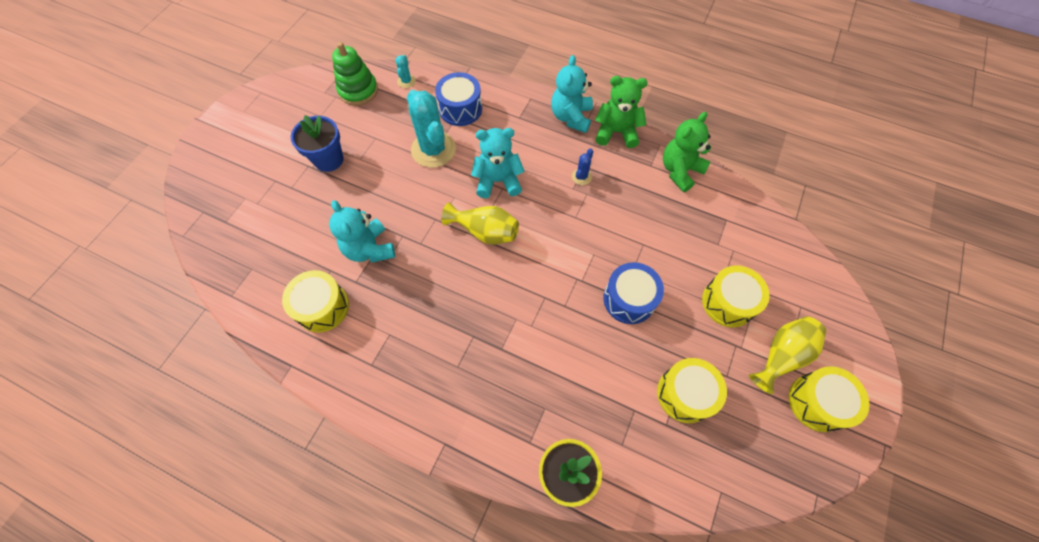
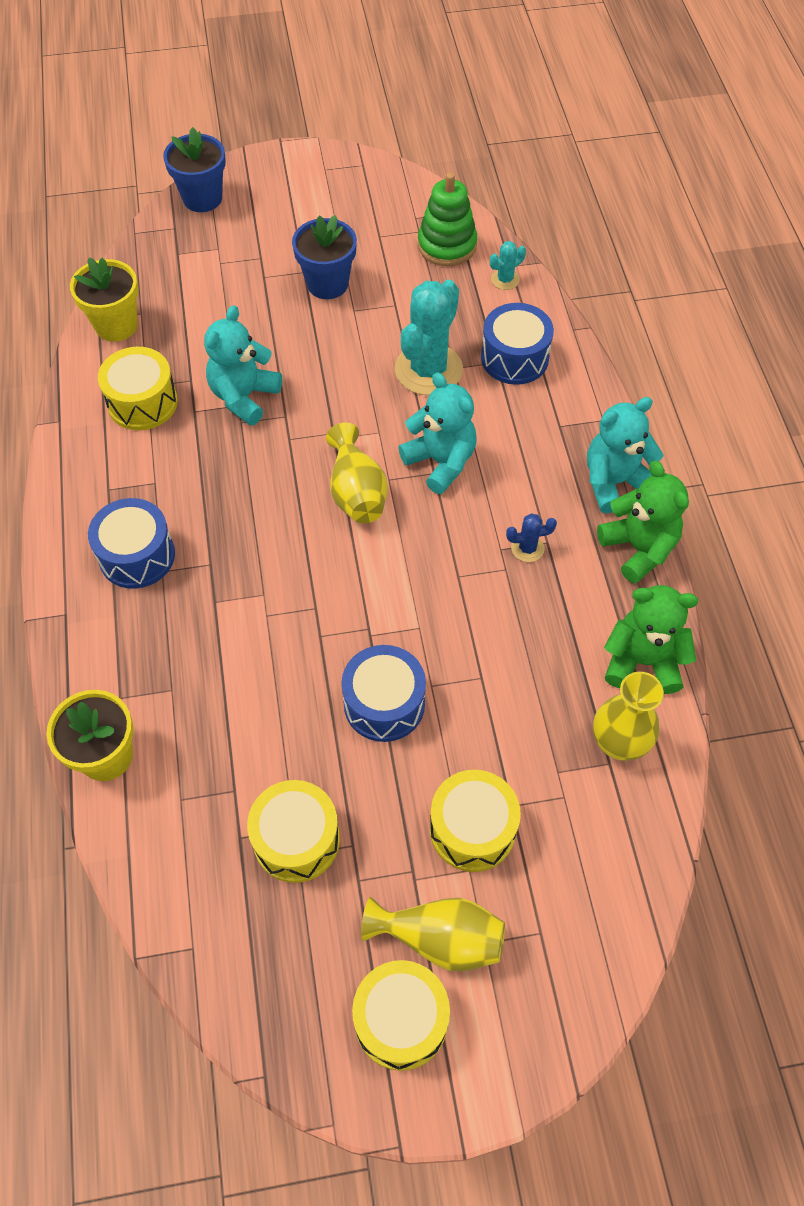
camera: 55 degrees right, 5 degrees down
(196, 183) = (202, 198): none -> blue flower pot
(247, 288) = (116, 325): none -> yellow flower pot
(435, 375) = (137, 556): none -> blue drum
(718, 209) = (619, 743): none -> yellow vase

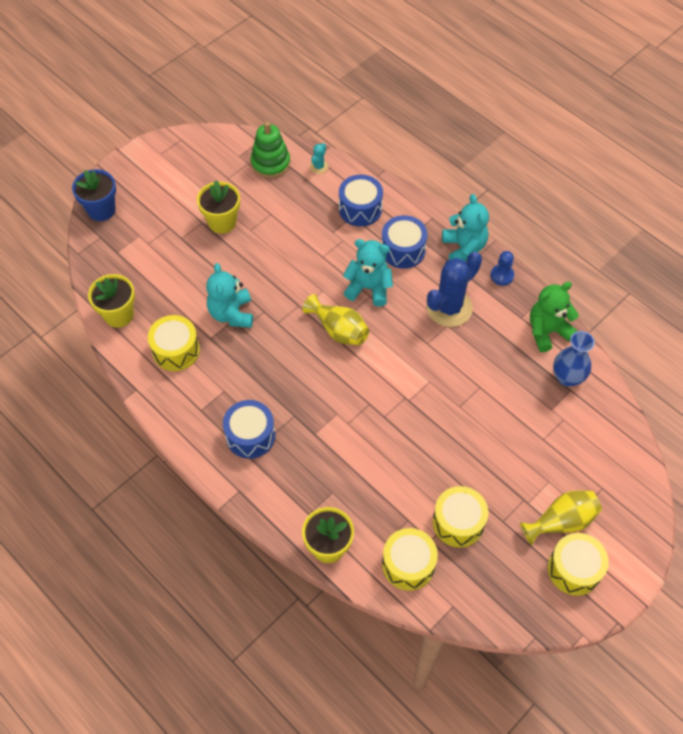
camera: 35 degrees left, 0 degrees up
(327, 284) = (222, 222): blue flower pot -> yellow flower pot
(384, 704) = (444, 430): blue drum -> blue drum (403, 250)
(428, 370) = (320, 241): turquoise cactus -> none
(472, 829) = (535, 462): yellow drum -> yellow drum (408, 564)
(527, 548) = (449, 308): blue cactus -> blue cactus, size x2.26
(614, 482) = (464, 248): turquoise teddy bear -> turquoise teddy bear turned 135 degrees clockwise
(619, 743) = (567, 377): yellow vase -> blue vase
(638, 548) = (502, 275): green teddy bear -> blue pawn

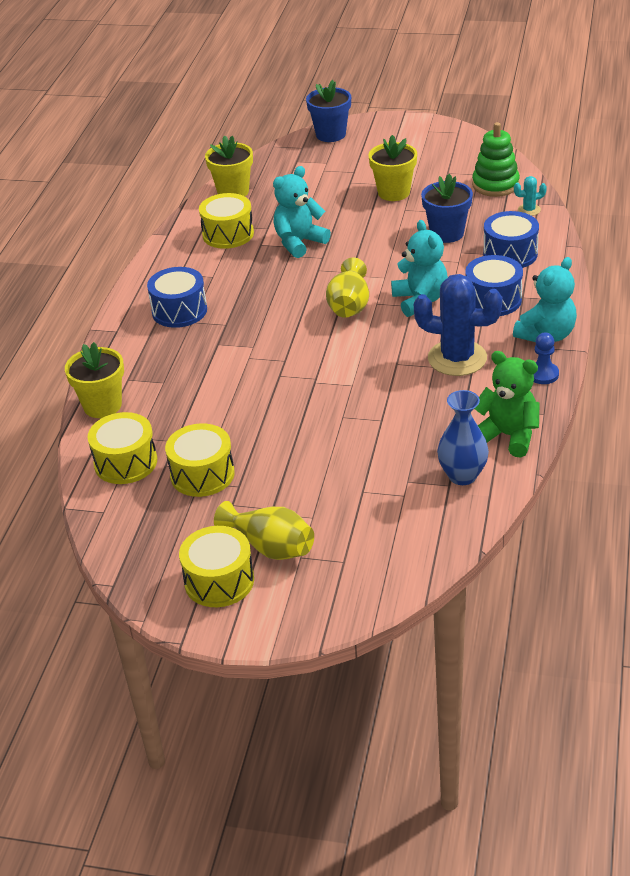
camera: 60 degrees right, 20 degrees down
(303, 225) = (447, 233): none -> blue flower pot

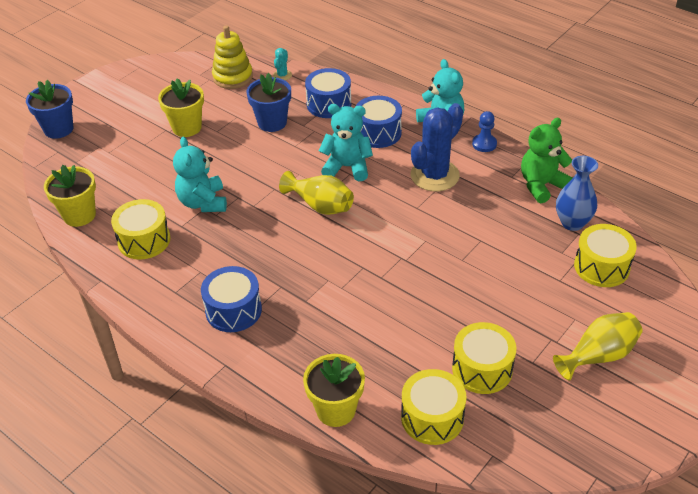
camera: 65 degrees left, 5 degrees up
(219, 581) = (624, 401): yellow drum -> yellow drum (601, 267)
(495, 185) = (232, 77): green stacking toy -> yellow stacking toy

